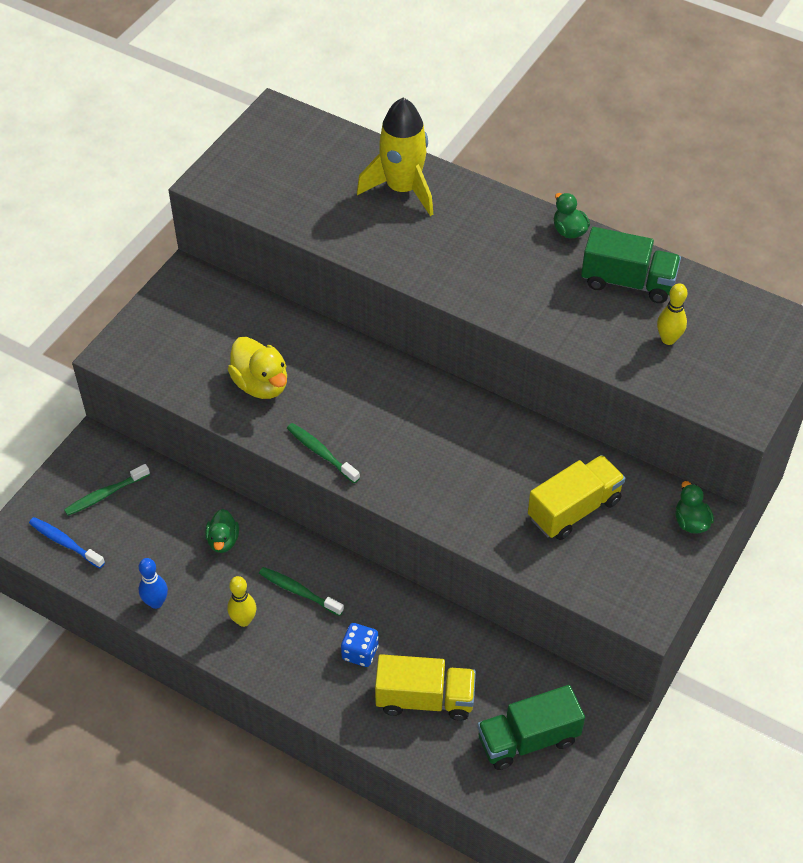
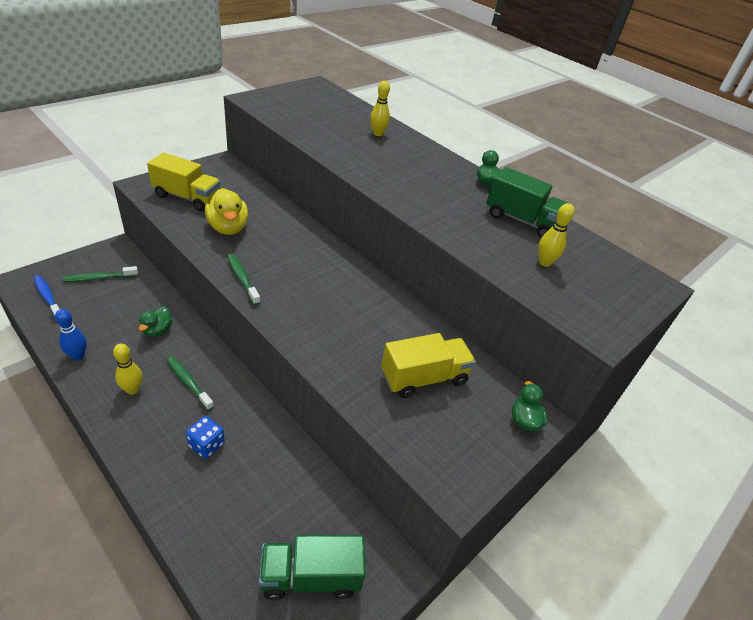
camera: 10 degrees right, 10 degrees down
(402, 189) = (378, 134): yellow rocket -> yellow bowling pin
(425, 699) = (238, 504): yellow truck -> yellow truck (187, 197)

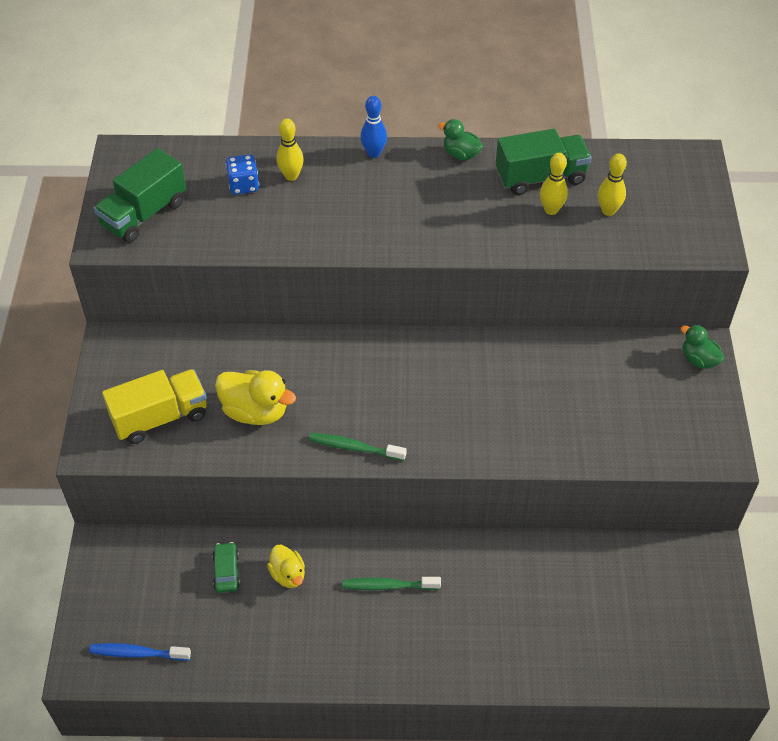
camera: 40 degrees left, 10 degrees up
(78, 356) = (265, 664): blue bowling pin -> blue bowling pin (374, 153)
(99, 278) = (146, 588): green toothbrush -> none
(133, 389) = (358, 638): yellow bowling pin -> yellow bowling pin (551, 210)
(138, 303) = (226, 571): none -> green car
(157, 330) = (288, 575): green duck -> yellow duck
(207, 445) = (479, 612): blue dice -> blue dice (243, 185)
(311, 576) = (669, 612): green truck -> green truck (144, 214)
(424, 378) = (602, 393): yellow truck -> none

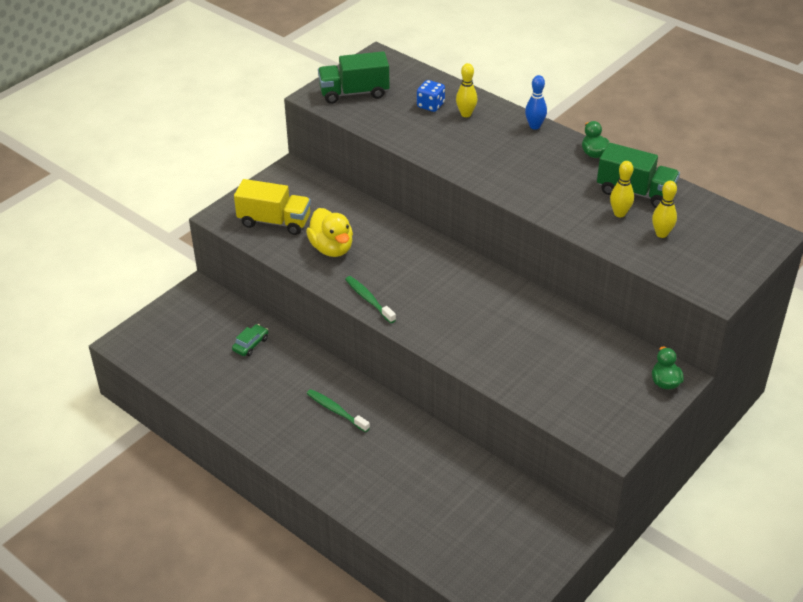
camera: 40 degrees right, 10 degrees down
(137, 653) = (159, 354): blue toothbrush -> none
(288, 575) = (283, 368): yellow duck -> none

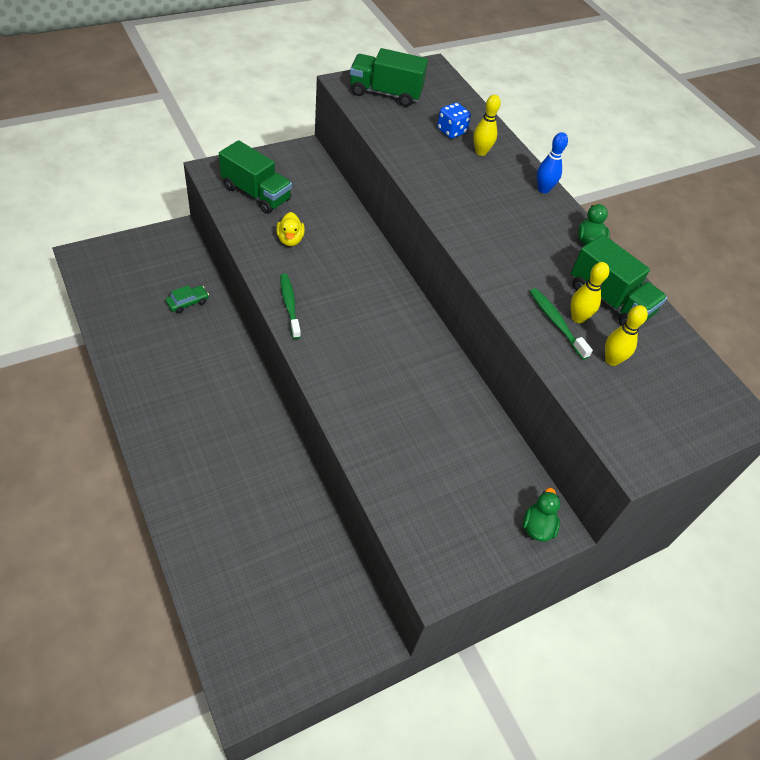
camera: 15 degrees right, 10 degrees up
(274, 221) = (256, 193): yellow truck -> green truck
(332, 248) = (290, 239): yellow duck -> yellow duck, size x0.62
(336, 411) = (219, 401): green toothbrush -> green toothbrush (556, 323)

